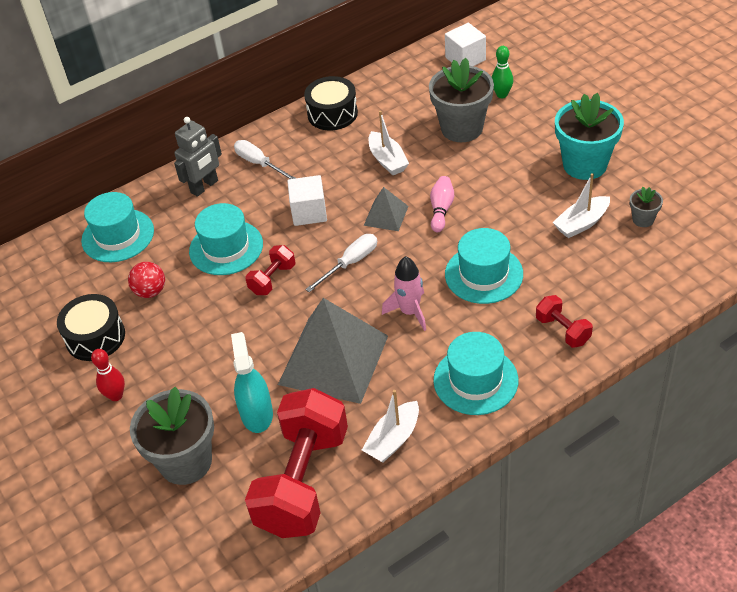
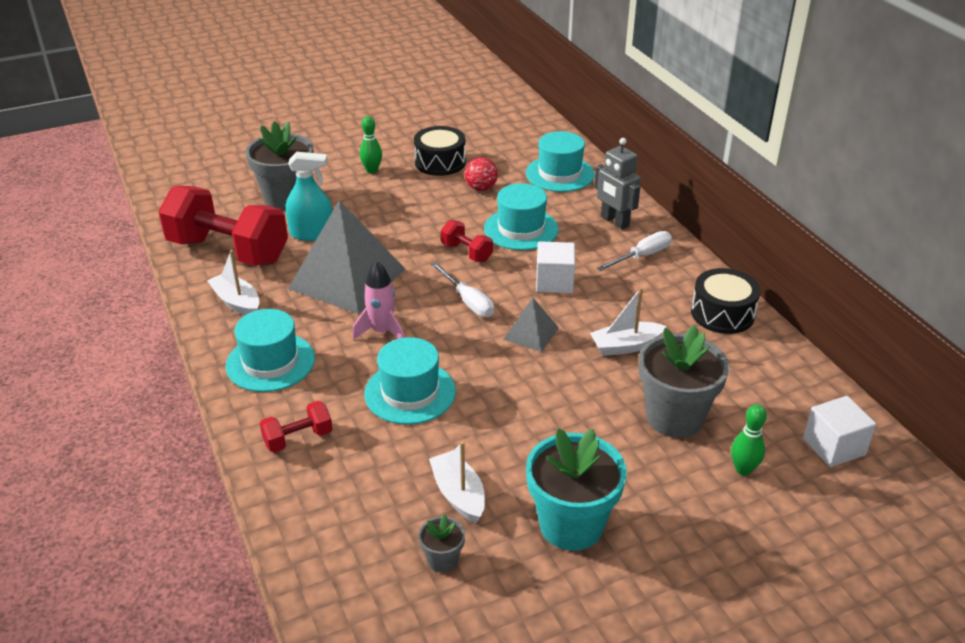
camera: 95 degrees right, 10 degrees down
(116, 396) = (372, 170): red bowling pin -> green bowling pin
(441, 209) = (526, 376): pink bowling pin -> none

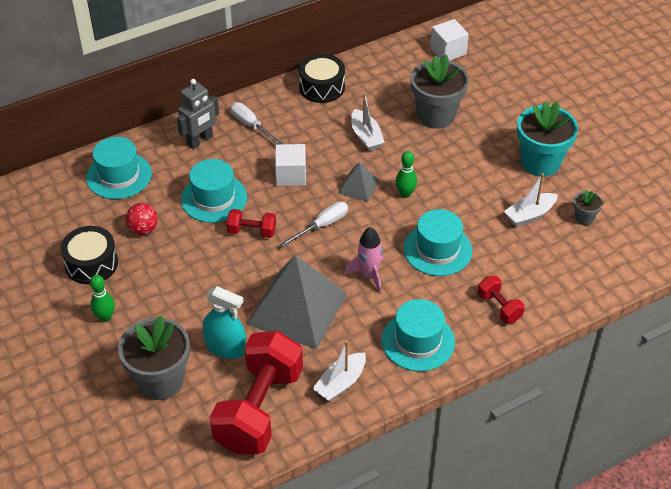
camera: 95 degrees left, 10 degrees up
(312, 233) = (226, 347): turquoise spray bottle -> turquoise spray bottle turned 120 degrees clockwise
(466, 252) = (252, 231): red dumbbell -> red dumbbell turned 60 degrees clockwise
(743, 469) = (476, 89): green bowling pin -> green bowling pin (405, 194)

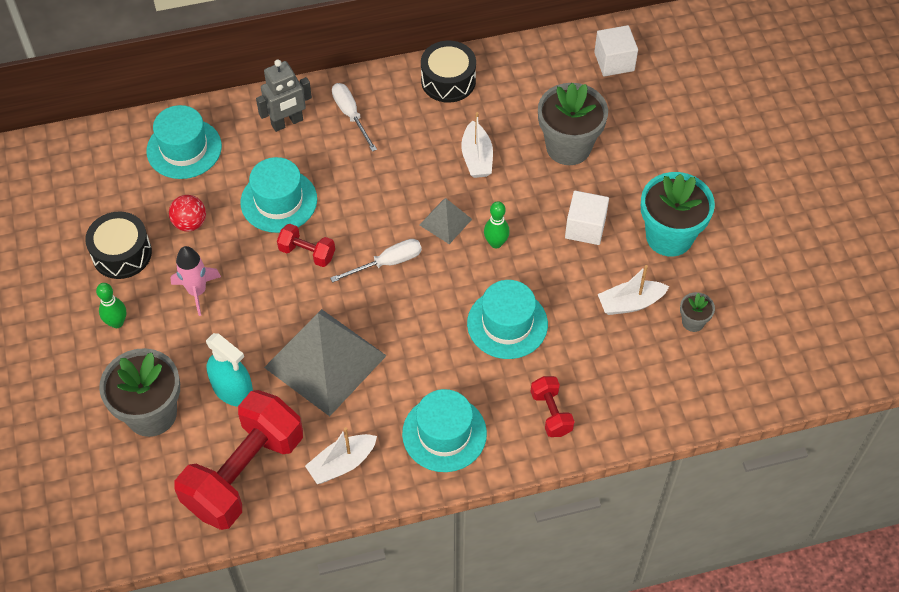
camera: 15 degrees right, 10 degrees up
(291, 175) = (374, 190): white cube -> white cube (585, 227)
(368, 275) = (418, 338): pink rocket -> pink rocket (197, 291)

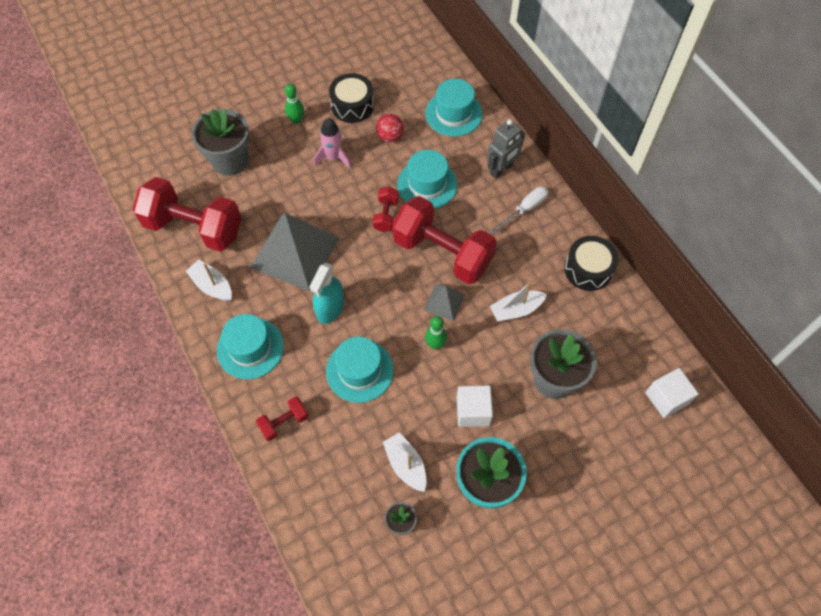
camera: 75 degrees right, 5 degrees up
(233, 390) = (258, 202): turquoise spray bottle -> turquoise spray bottle (330, 308)
(287, 122) = (501, 169): grey robot -> grey robot turned 90 degrees counterclockwise
(380, 208) = (442, 253): none -> red dumbbell
(387, 263) = (392, 271): white screwdriver -> none

